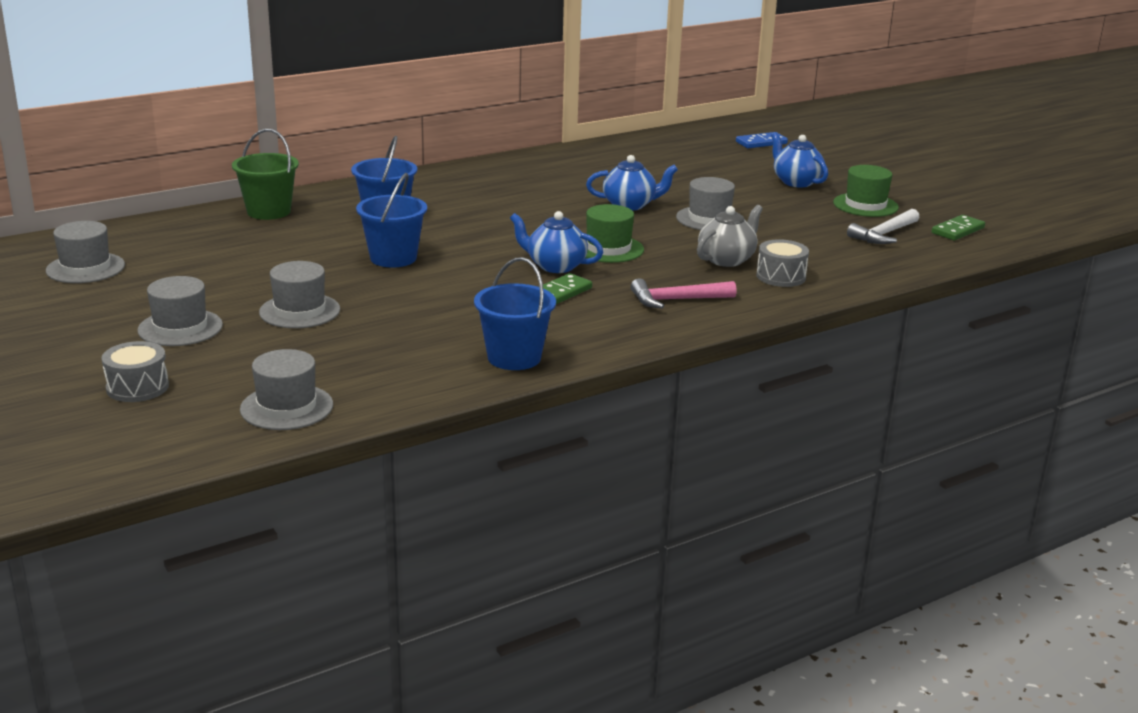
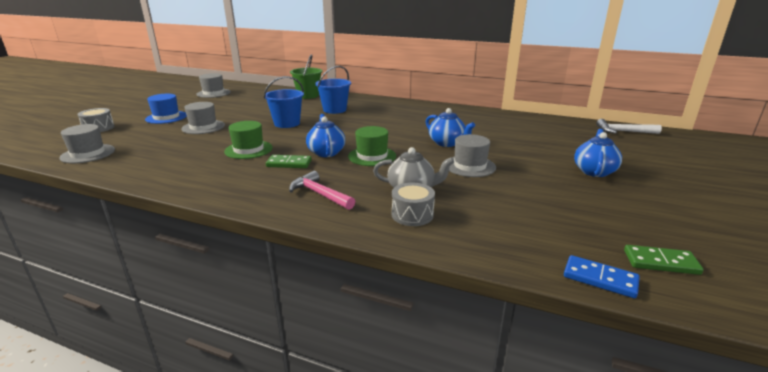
camera: 55 degrees right, 0 degrees up
(180, 328) = (166, 117): grey hat -> blue hat
(514, 357) = (183, 178): blue bucket -> none
(761, 143) = (631, 144): blue domino -> blue domino (600, 279)
(865, 205) = (613, 205): green hat -> green hat (248, 150)
(884, 234) = (573, 230): white hammer -> white hammer (623, 132)

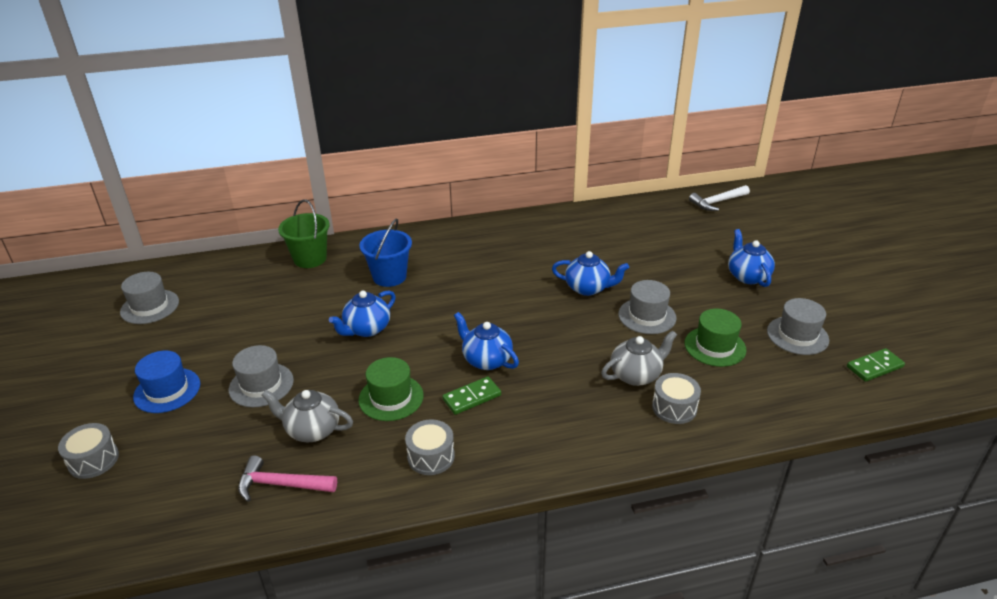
camera: 35 degrees left, 10 degrees up
(88, 154) = (179, 511): grey hat -> grey hat (797, 335)
(191, 148) = (312, 430): none -> grey teapot
(221, 178) = (431, 456): none -> grey drum
(287, 123) = (366, 329): blue bucket -> blue teapot
(320, 194) = (565, 425): pink hammer -> pink hammer (281, 484)
(372, 156) = (541, 344): green hat -> green hat (715, 346)
(600, 279) = (857, 404): blue domino -> none

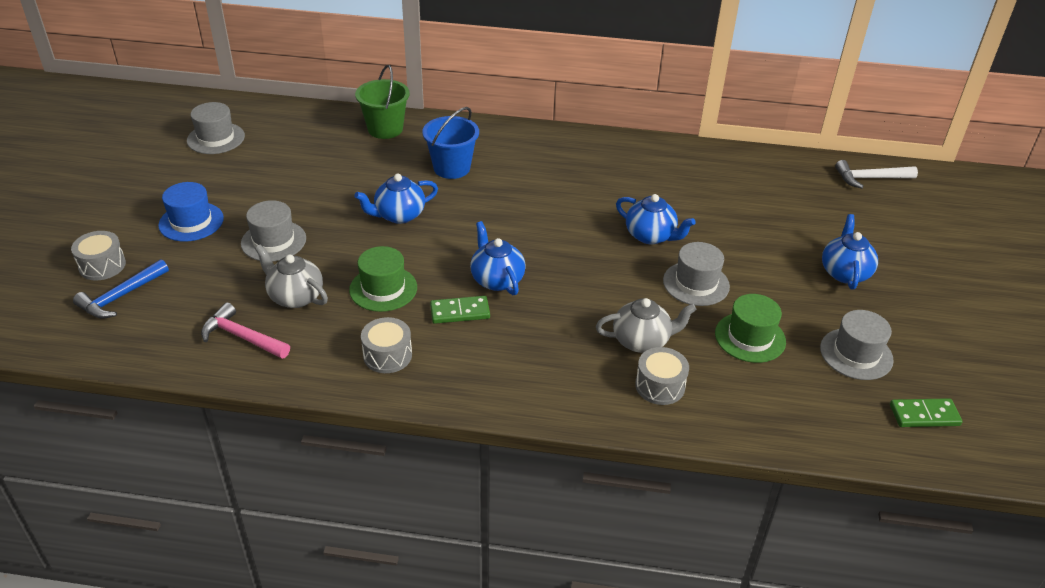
camera: 20 degrees right, 5 degrees up
(131, 485) = (121, 296): none -> blue hammer

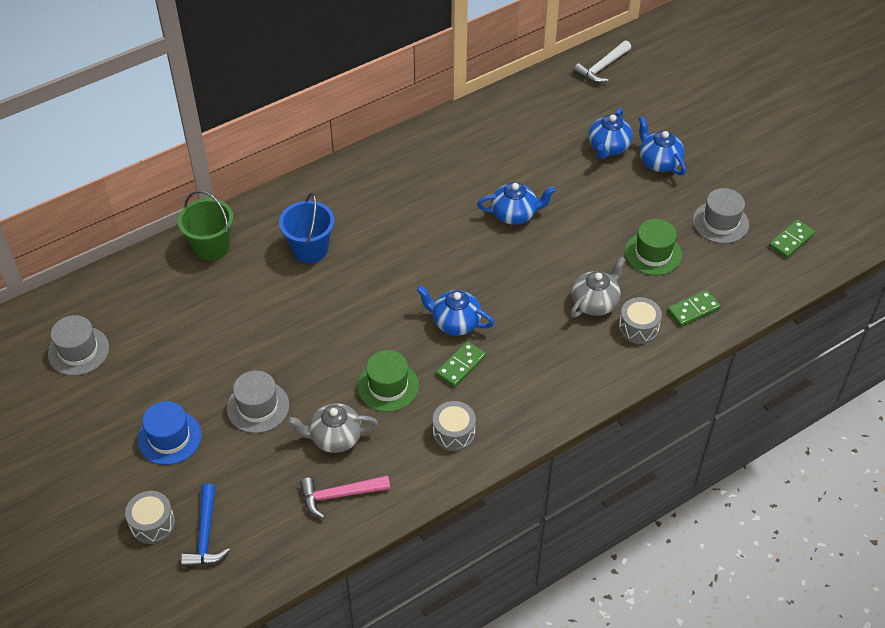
camera: 40 degrees left, 10 degrees up
(399, 215) = (323, 318): blue teapot -> blue teapot (608, 147)
(696, 283) = (582, 234): grey hat -> none
(736, 407) = (693, 310): none -> green domino

